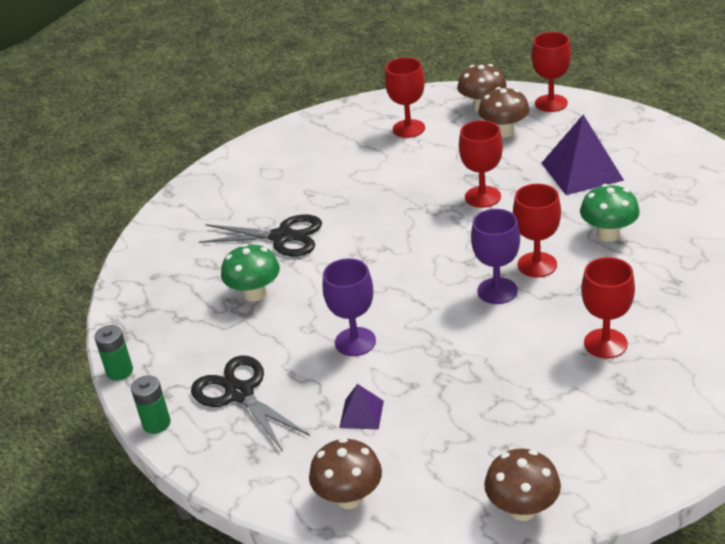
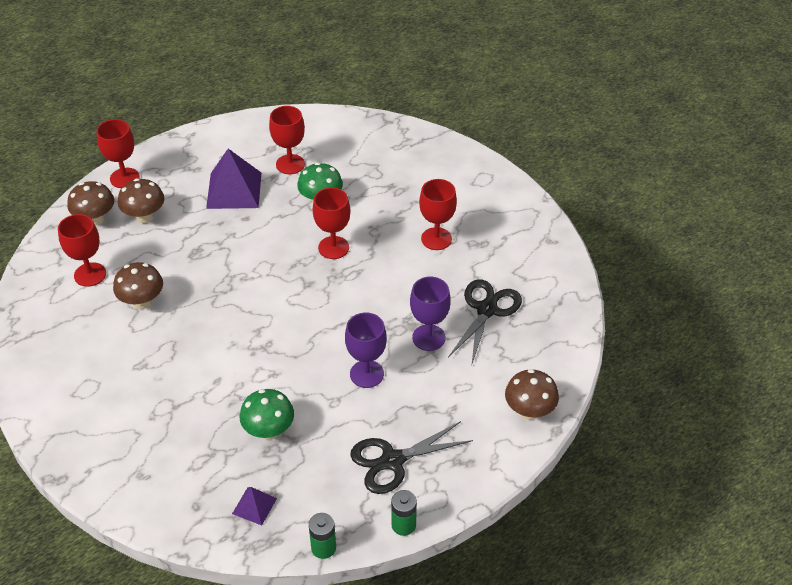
camera: 80 degrees left, 10 degrees up
(282, 237) = (197, 397): black scissors -> black scissors (487, 310)
(361, 414) = (449, 387): purple pyramid -> purple pyramid (254, 506)
(482, 197) = (228, 254): red goblet -> red goblet (290, 164)
(497, 291) = (351, 277): purple goblet -> purple goblet (428, 337)
(522, 509) = (569, 322): brown mushroom -> brown mushroom (142, 302)

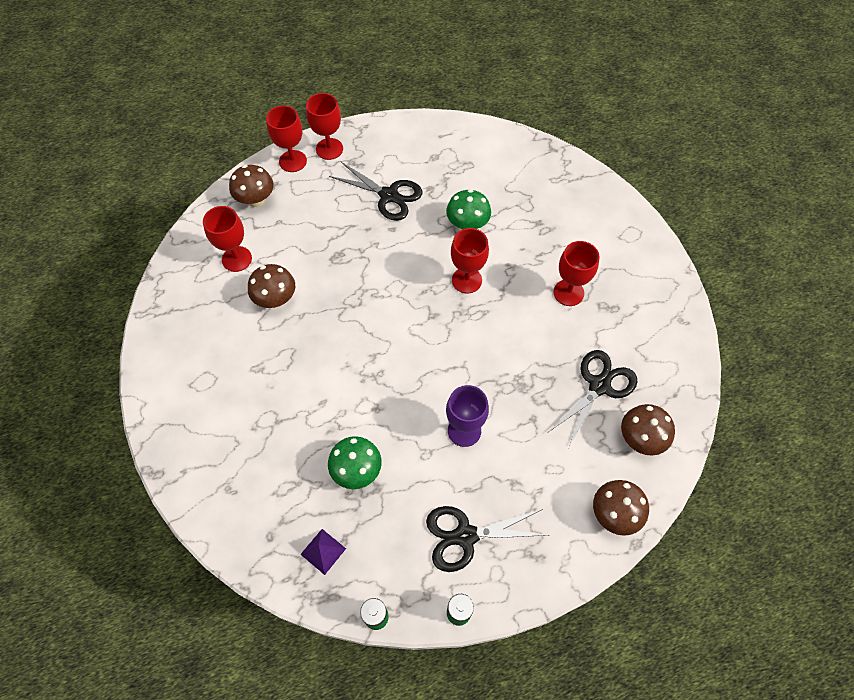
camera: 15 degrees right, 15 degrees up
(145, 217) = (300, 207): brown mushroom -> brown mushroom (640, 439)
(234, 190) = (389, 195): purple pyramid -> black scissors
(290, 164) = (448, 178): red goblet -> red goblet (329, 149)
(428, 337) = (534, 404): purple goblet -> none

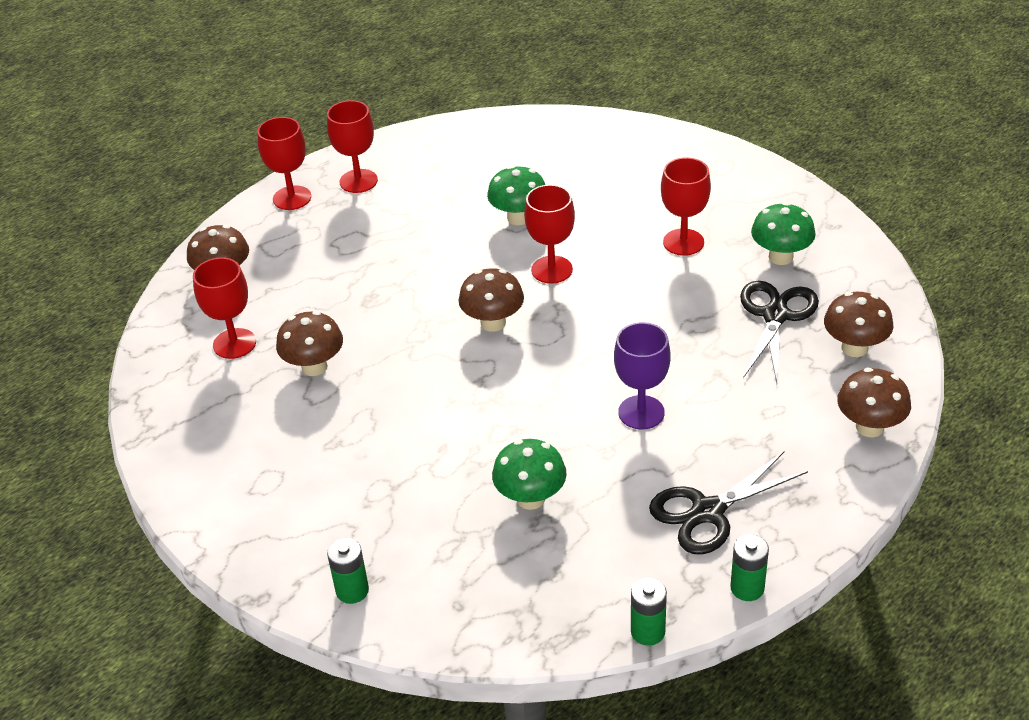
camera: 20 degrees left, 20 degrees down
(212, 494) = (352, 590): none -> green battery
(293, 161) = (250, 224): red goblet -> red goblet (358, 181)
(323, 551) = (538, 593): purple pyramid -> none
(389, 195) = (400, 220): black scissors -> none
(405, 310) = (493, 323): none -> brown mushroom
(630, 334) = (780, 257): none -> green mushroom

